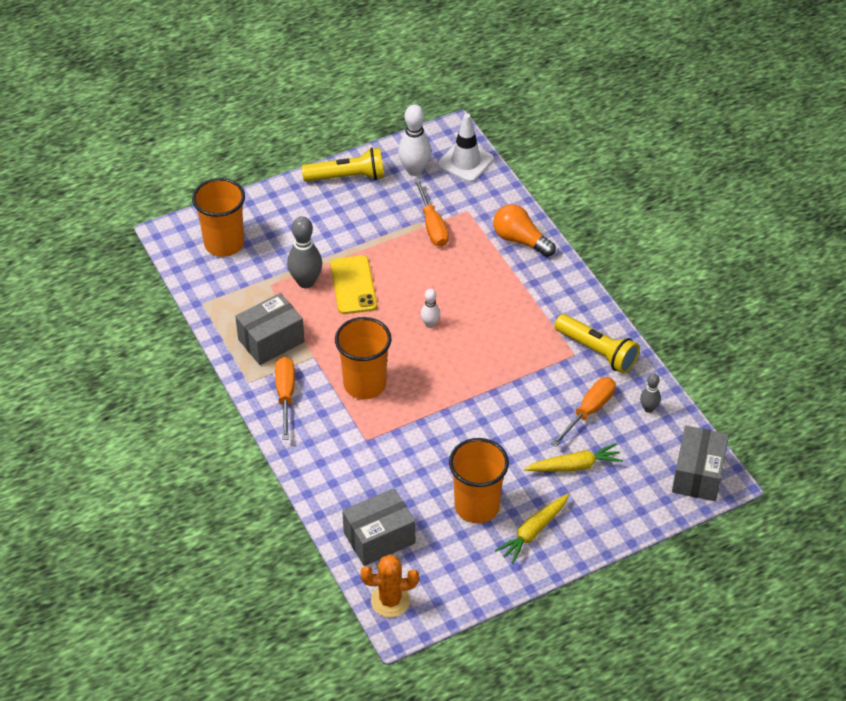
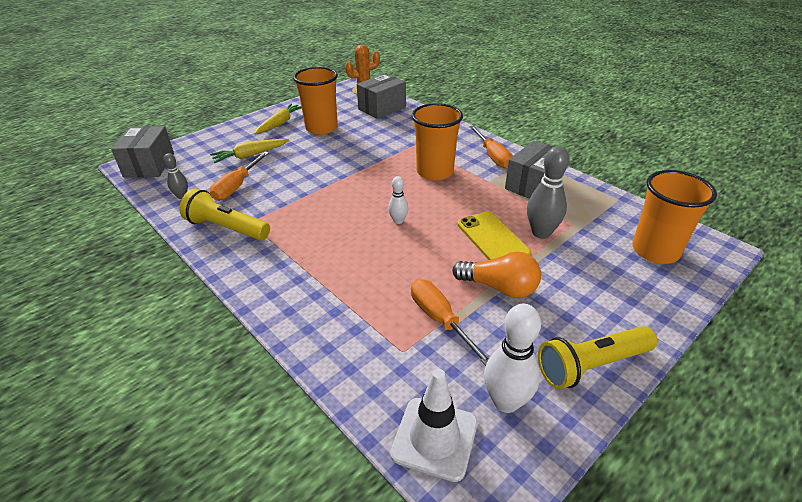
camera: 165 degrees right, 10 degrees down
(520, 240) = (322, 325): orange light bulb -> orange light bulb (499, 287)

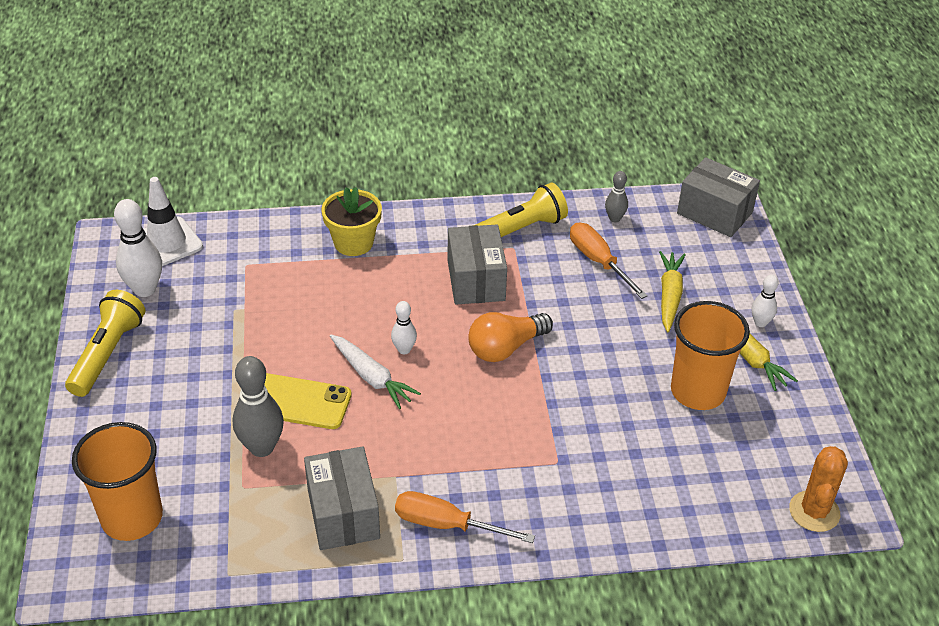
camera: 125 degrees right, 5 degrees up
(249, 127) = (760, 323): none -> white bowling pin
(312, 301) = (353, 243): none -> yellow flower pot
(382, 108) = (716, 494): grey box -> grey box (476, 280)
(435, 172) = (468, 438): orange cup -> none
(436, 221) = (372, 377): none -> white carrot
(440, 320) = (248, 301): orange screwdriver -> none
(499, 287) = (235, 360): orange light bulb -> orange light bulb (505, 348)

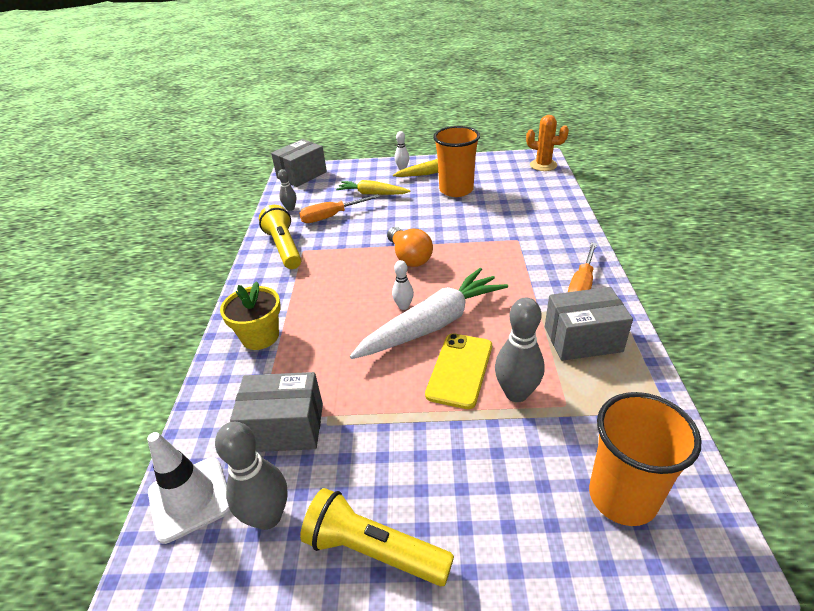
camera: 80 degrees left, 5 degrees down
(145, 289) = (268, 517): white bowling pin -> grey bowling pin
(372, 377) = (433, 324): white carrot -> white carrot, size x1.72
(476, 280) = (333, 268): grey box -> grey box (284, 427)

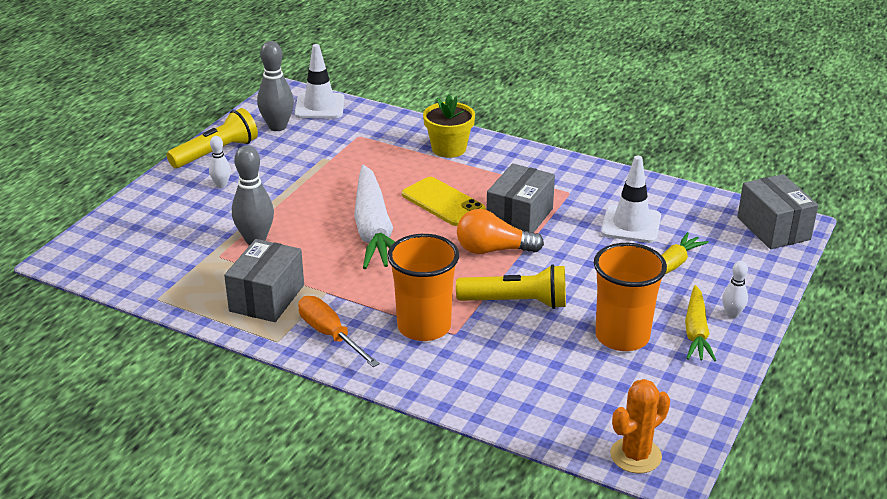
camera: 115 degrees right, 5 degrees down
(284, 247) = (586, 183): yellow flashlight -> yellow flashlight (516, 302)
(284, 427) = (339, 142): grey box -> grey box (519, 217)
(290, 208) = (677, 202): grey bowling pin -> none
(331, 216) = (631, 224): orange screwdriver -> white traffic cone
(403, 306) = (415, 223): white bowling pin -> white bowling pin (221, 185)
(460, 370) = (307, 224): yellow phone -> yellow phone (443, 202)
(622, 496) = (134, 244): orange cup -> orange cup (424, 327)

